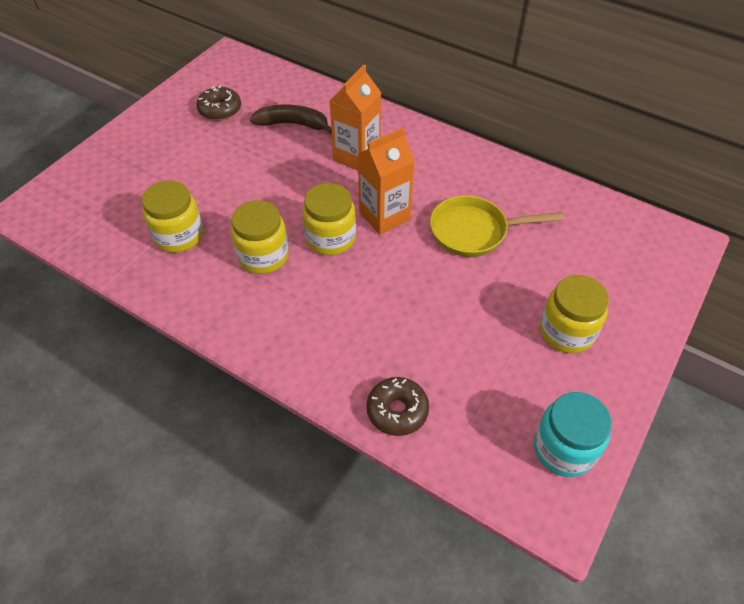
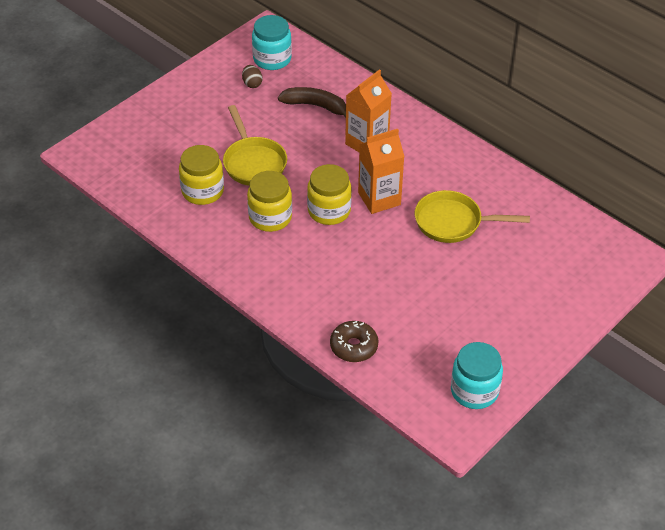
camera: 10 degrees right, 5 degrees down
(220, 110) = (252, 84): brown donut -> brown egg
(234, 194) = (253, 163): none -> yellow pan
(238, 82) = (272, 59): none -> turquoise jar
(566, 331) = (505, 311): yellow jar -> none

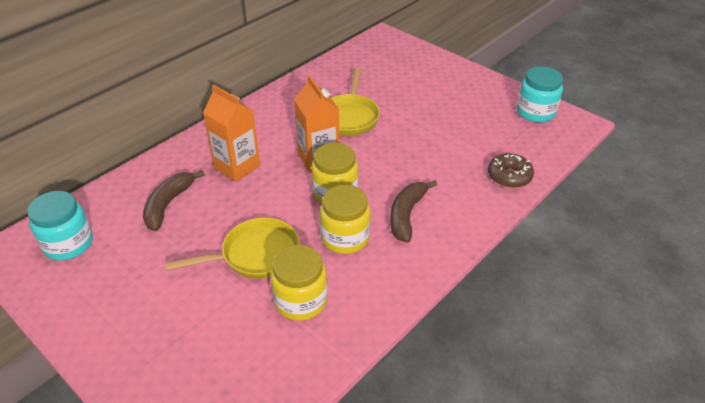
camera: 90 degrees left, 5 degrees down
(252, 84) = (110, 261): brown egg -> none
(297, 260) = (407, 215): none -> brown banana

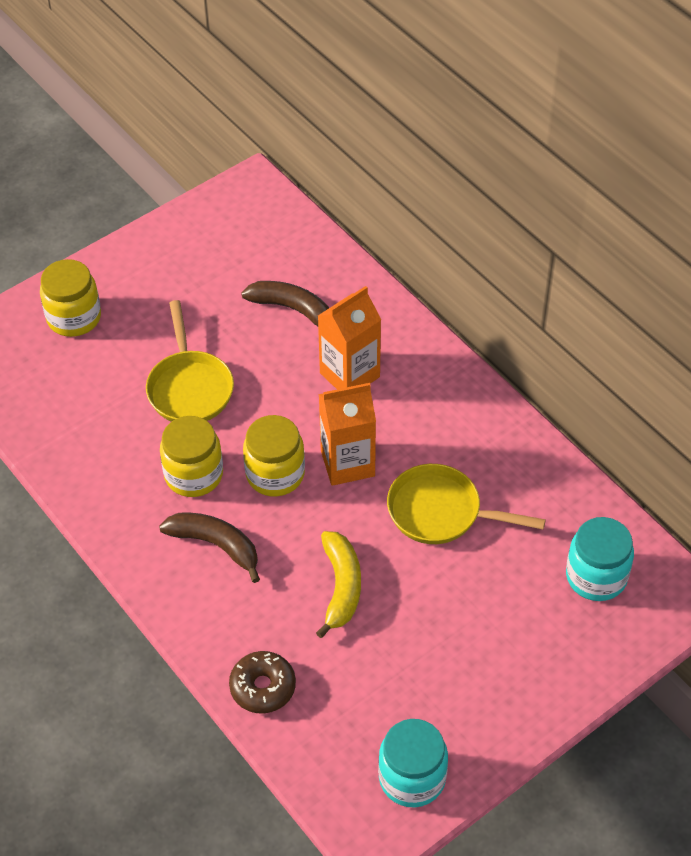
camera: 100 degrees right, 10 degrees up
(68, 244) = (249, 230): turquoise jar -> turquoise jar (596, 576)
(300, 301) = (112, 424): yellow jar -> yellow jar (74, 317)
(420, 151) = (341, 587): none -> yellow banana

